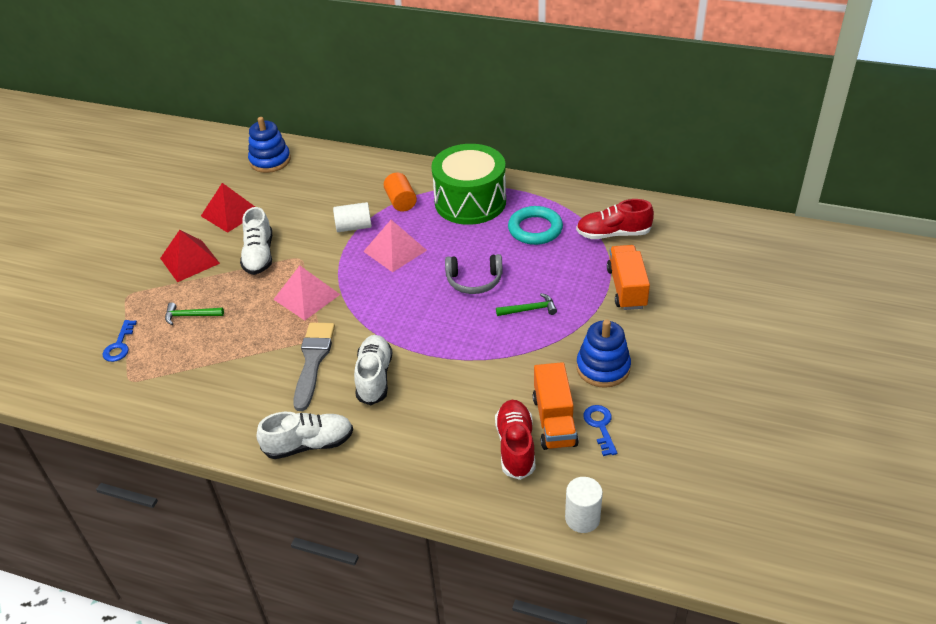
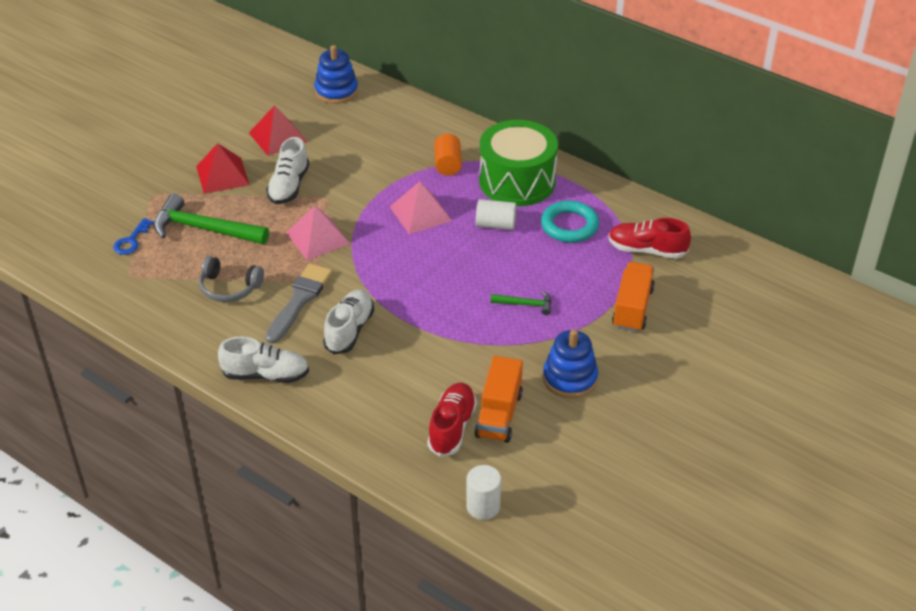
camera: 15 degrees right, 0 degrees up
(190, 316) = (204, 229): green hammer -> green hammer, size x2.04
(354, 227) = (390, 179): white cylinder -> white cylinder (495, 225)
(474, 281) = (484, 263): grey headphones -> grey headphones (229, 288)
(600, 426) = (540, 431): blue key -> none

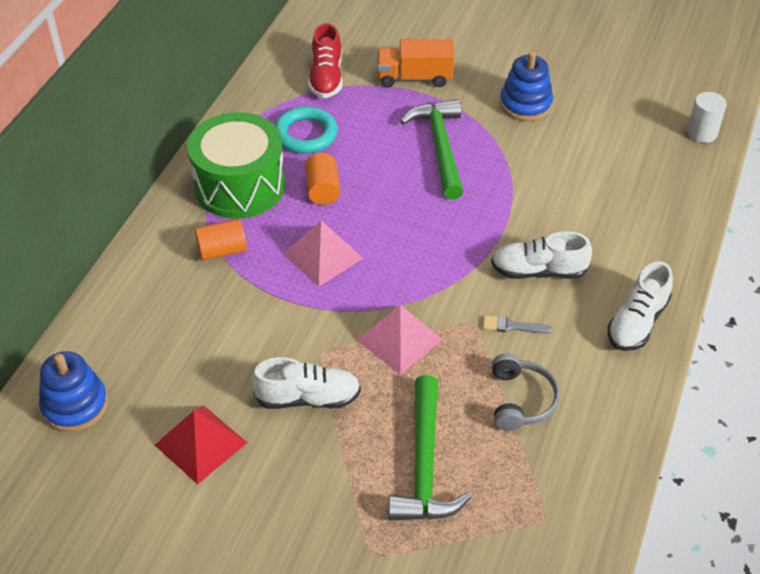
camera: 105 degrees left, 5 degrees up
(131, 241) = (478, 544): blue key -> none
(222, 175) = (305, 483): red pyramid -> none
(266, 375) = (637, 323): white shoe -> white shoe turned 135 degrees counterclockwise
(299, 300) = (512, 326): grey brush -> grey brush, size x0.51
(452, 427) = (626, 168): red shoe -> none
(495, 225) = (322, 190): white cylinder -> orange cylinder
(499, 414) = (594, 141): orange truck -> none
(525, 304) = (440, 147): green hammer -> green hammer, size x2.04

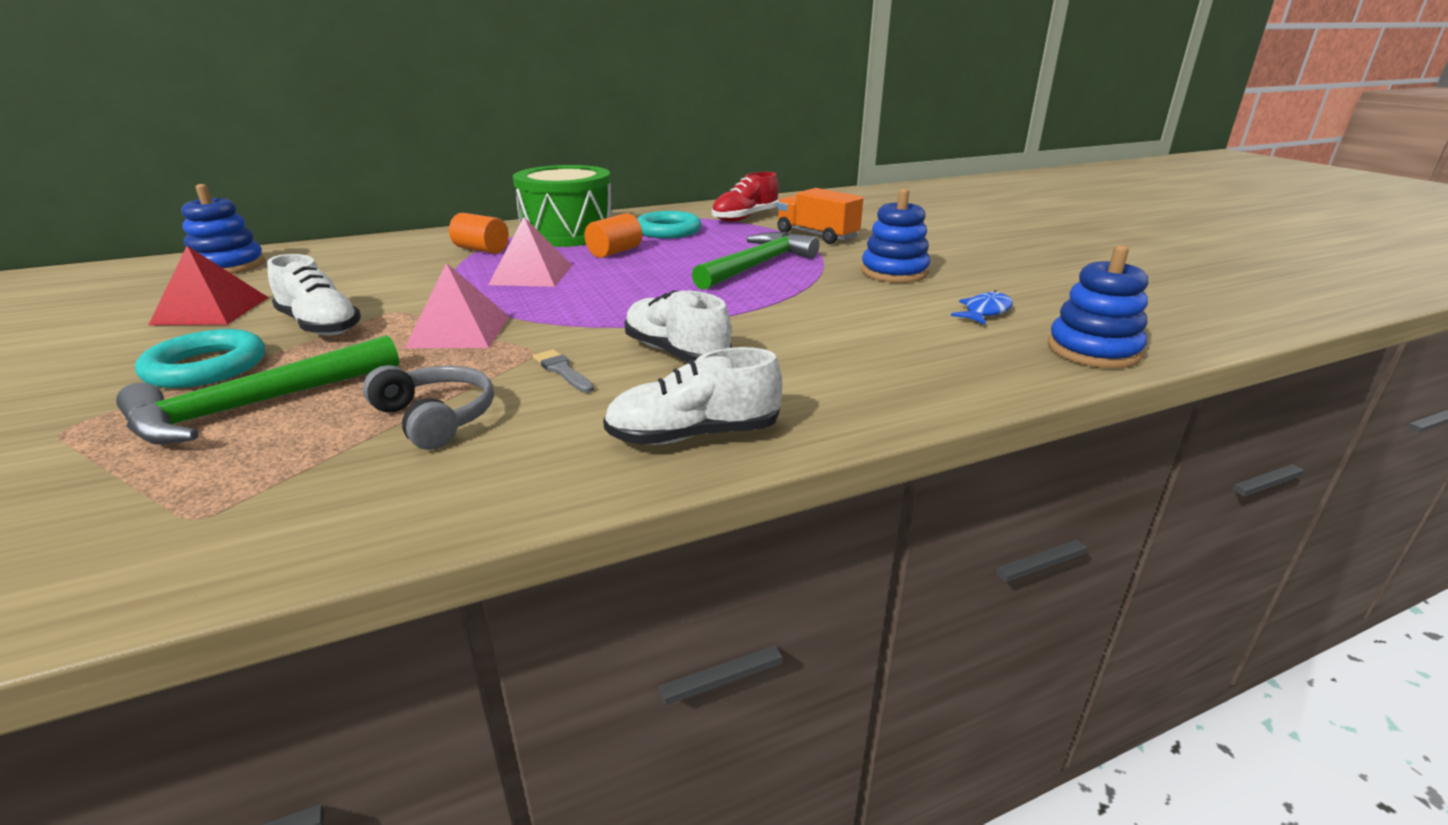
camera: 45 degrees right, 20 degrees down
(330, 472) = (206, 367): none -> turquoise ring
(521, 400) = (436, 418): grey headphones -> grey headphones turned 90 degrees counterclockwise
(621, 123) = (985, 312): none -> blue fish
(702, 133) = (1093, 350): white cylinder -> blue stacking toy

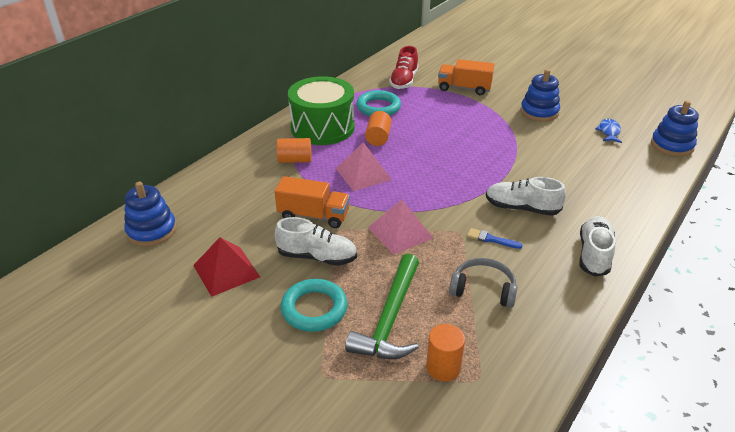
camera: 30 degrees left, 10 degrees up
(189, 482) = (443, 367): none -> orange cylinder
(398, 293) = (313, 216): none -> orange truck
(562, 371) = (491, 239): grey brush -> blue brush
(693, 435) = (594, 254): white shoe -> white shoe turned 150 degrees clockwise
(757, 265) = (469, 126): green hammer -> none

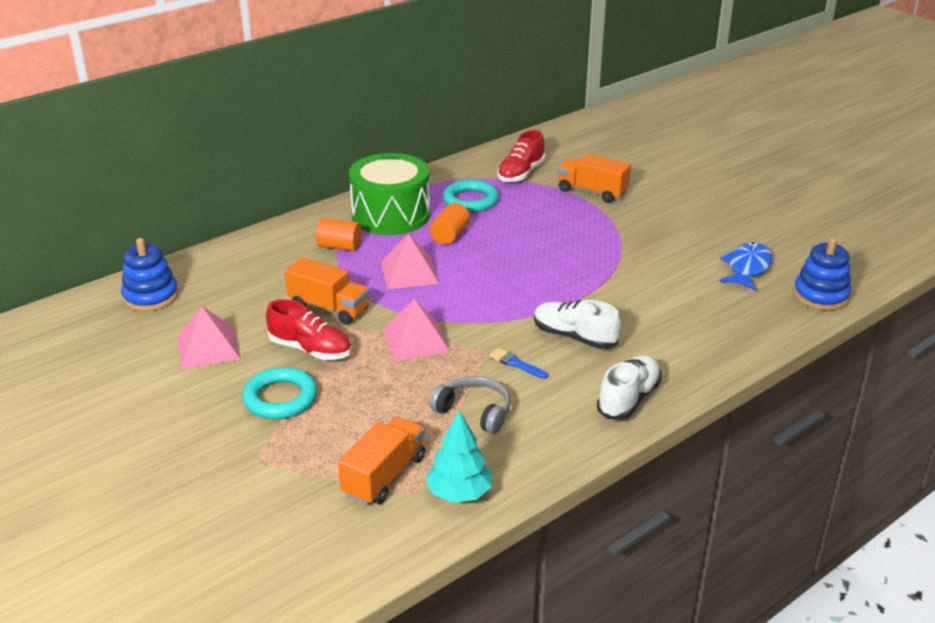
camera: 15 degrees right, 5 degrees down
(226, 271) = (208, 347): red pyramid -> pink pyramid
(317, 257) = (310, 350): white shoe -> red shoe
(390, 319) = (355, 422): green hammer -> none
(443, 367) = (384, 476): orange cylinder -> orange truck
(515, 370) = (459, 493): none -> turquoise tree
(539, 112) = (671, 232): blue stacking toy -> none
(609, 132) = (747, 268): blue fish -> blue fish, size x1.51

